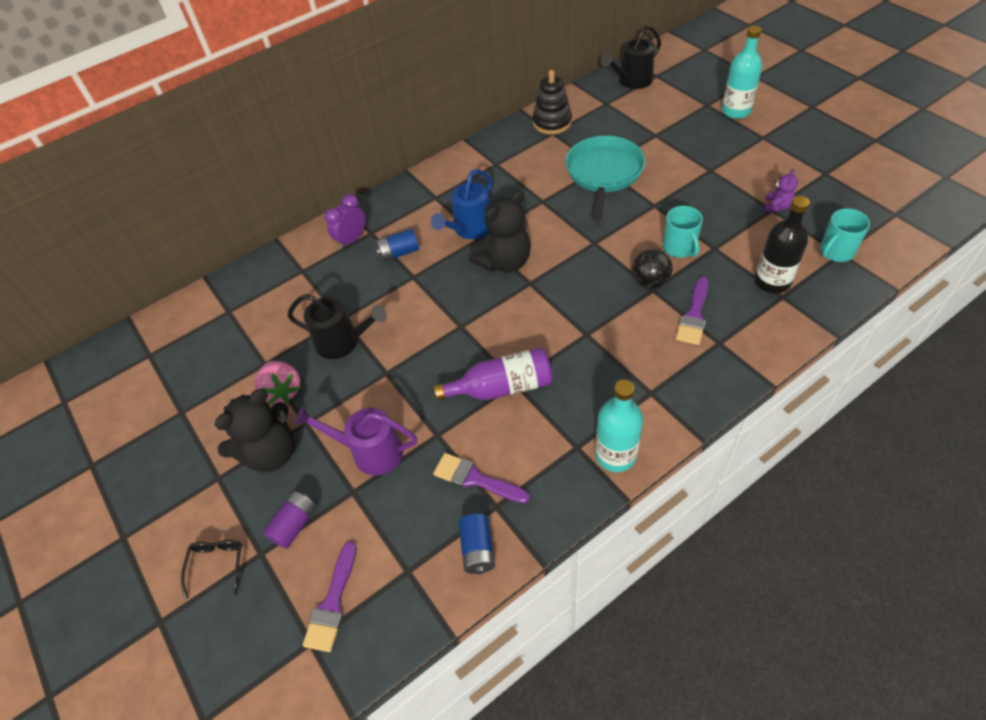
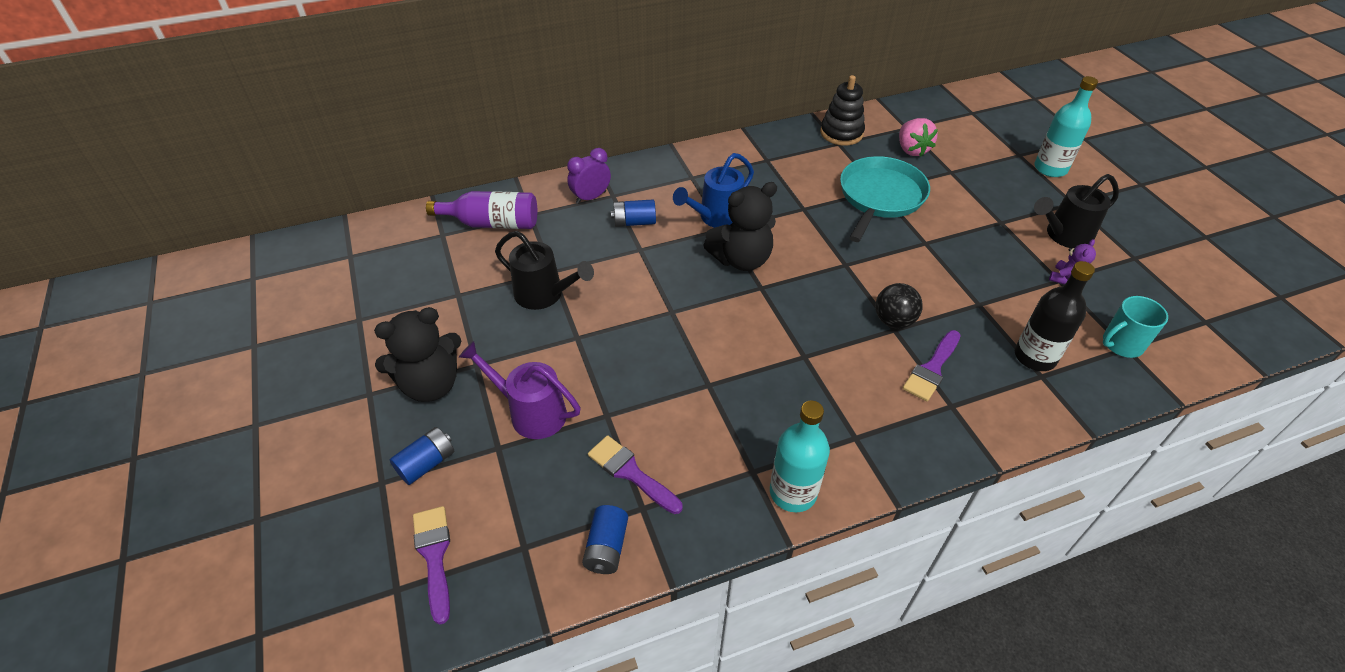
camera: 10 degrees right, 5 degrees down
(217, 565) = (334, 481): black glasses -> none
(282, 391) = (466, 326): pink strawberry -> pink strawberry (912, 150)
(294, 524) = (426, 463): purple battery -> blue battery
(332, 603) = (434, 556): purple brush -> purple brush turned 135 degrees clockwise
(502, 387) = (693, 386): purple bottle -> purple bottle (492, 223)
(631, 81) = (942, 112): black watering can -> black watering can (1063, 236)
(679, 248) = (939, 294): turquoise mug -> none

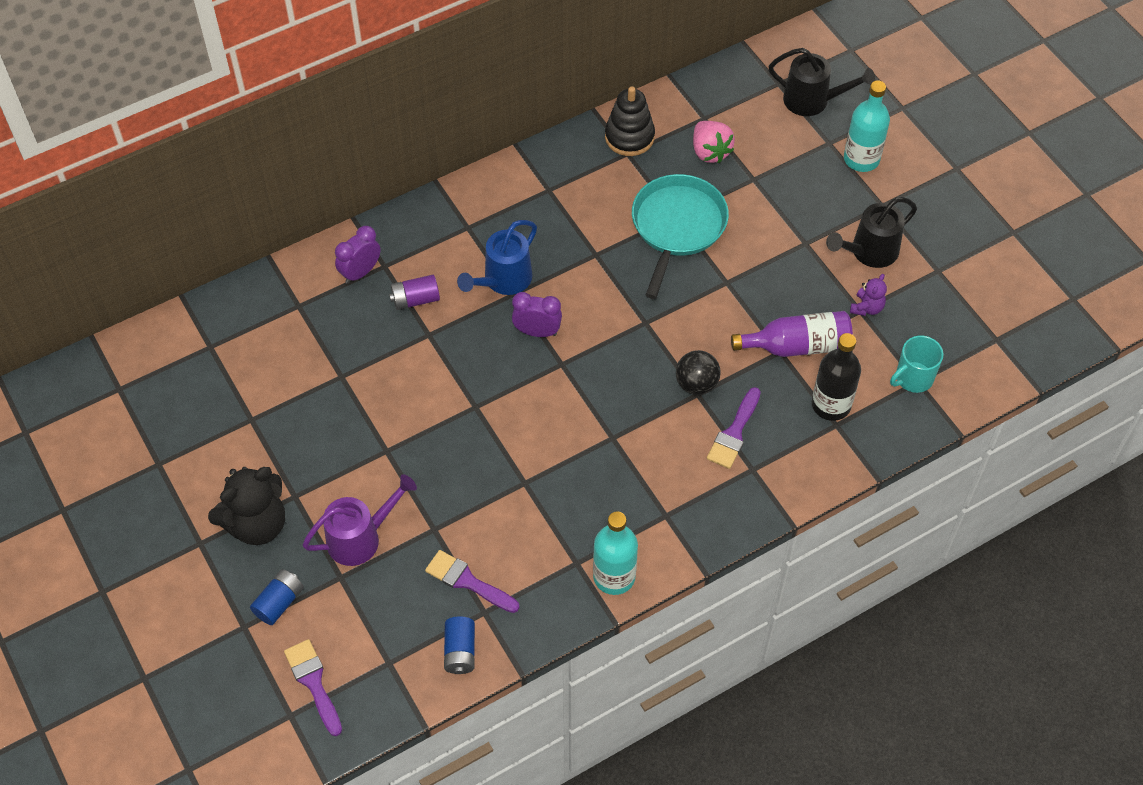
camera: 10 degrees left, 10 degrees up
(492, 223) = (260, 323): purple bottle -> purple bottle (797, 346)
(530, 412) = (361, 537): purple watering can -> purple watering can turned 135 degrees clockwise
(545, 295) = (342, 406): black watering can -> black watering can (813, 101)
(634, 222) = (415, 299): blue battery -> purple battery
(741, 259) = (537, 332): black teddy bear -> purple clock

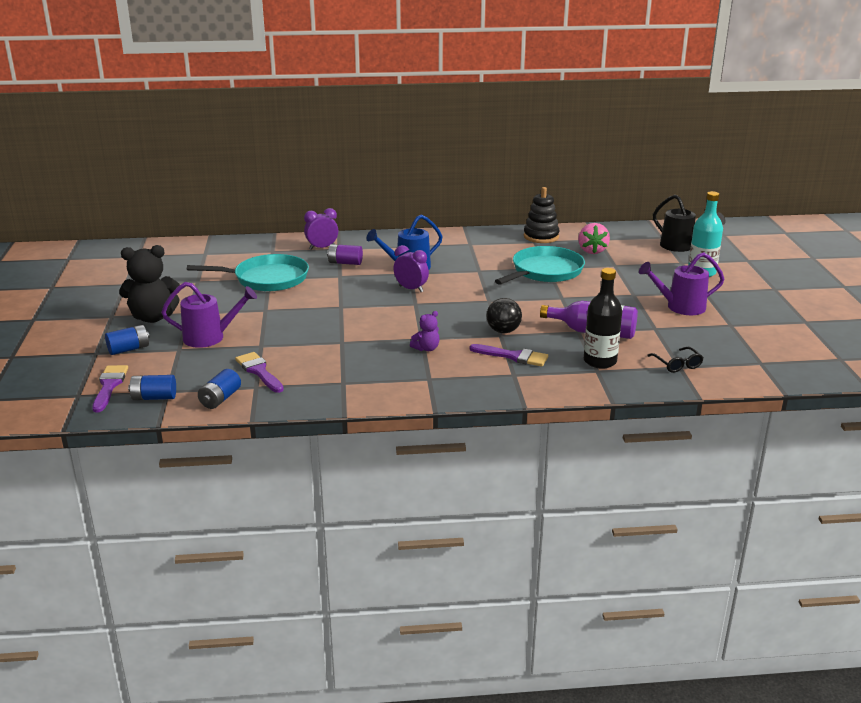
camera: 25 degrees right, 30 degrees down
(339, 377) = (267, 279): none -> turquoise pan
(383, 681) = (154, 397): none -> blue battery
(614, 576) = (364, 395): turquoise bottle -> none
(734, 433) = (513, 356): purple brush -> purple brush turned 120 degrees counterclockwise
(867, 308) = (661, 328): purple teddy bear -> purple teddy bear (426, 348)
(869, 252) = (680, 307): black watering can -> purple watering can
(913, 378) = (677, 364): turquoise mug -> black glasses

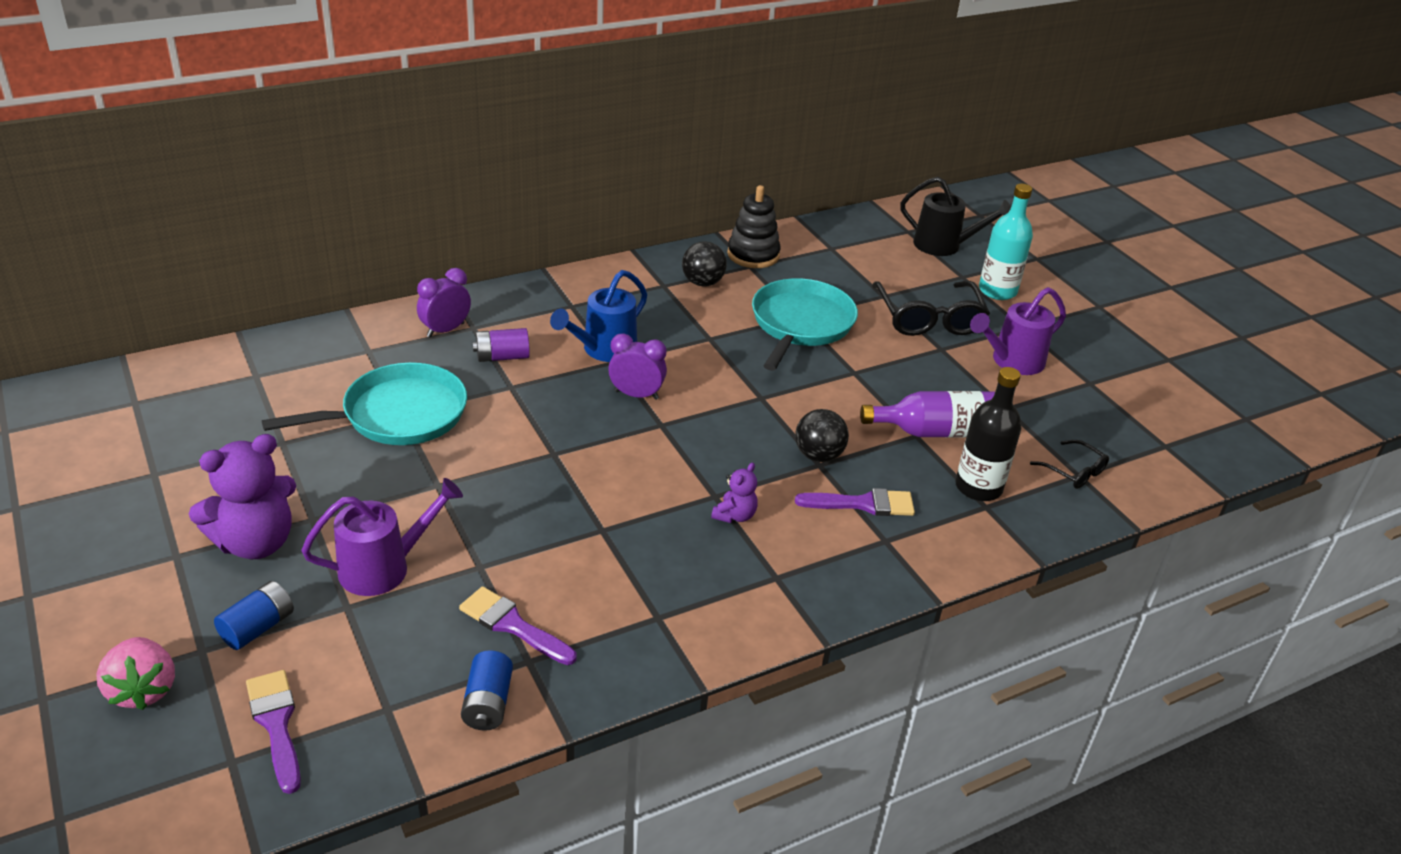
camera: 25 degrees left, 10 degrees up
(153, 317) = (255, 542): black teddy bear -> purple teddy bear
(154, 397) = (373, 730): blue battery -> none
(496, 245) = (702, 282): none -> black ball
(592, 251) = (837, 272): pink strawberry -> pink strawberry (143, 689)
(638, 279) = (929, 318): none -> black glasses

